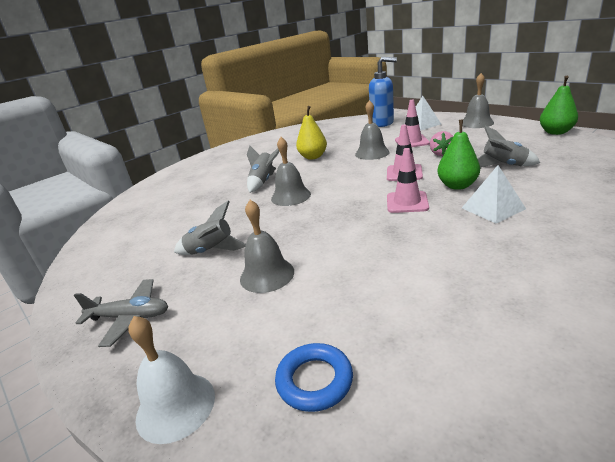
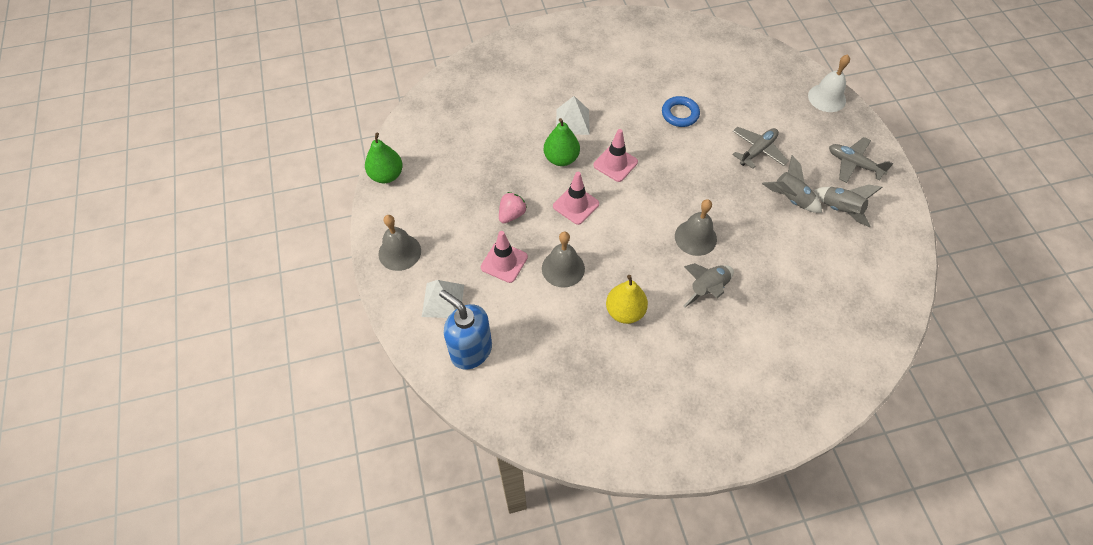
camera: 155 degrees left, 30 degrees up
(267, 275) = (757, 151): grey bell -> grey plane
(314, 380) = (761, 78): blue ring -> blue ring (680, 114)
(503, 166) = (499, 159): grey rocket -> grey rocket (840, 210)

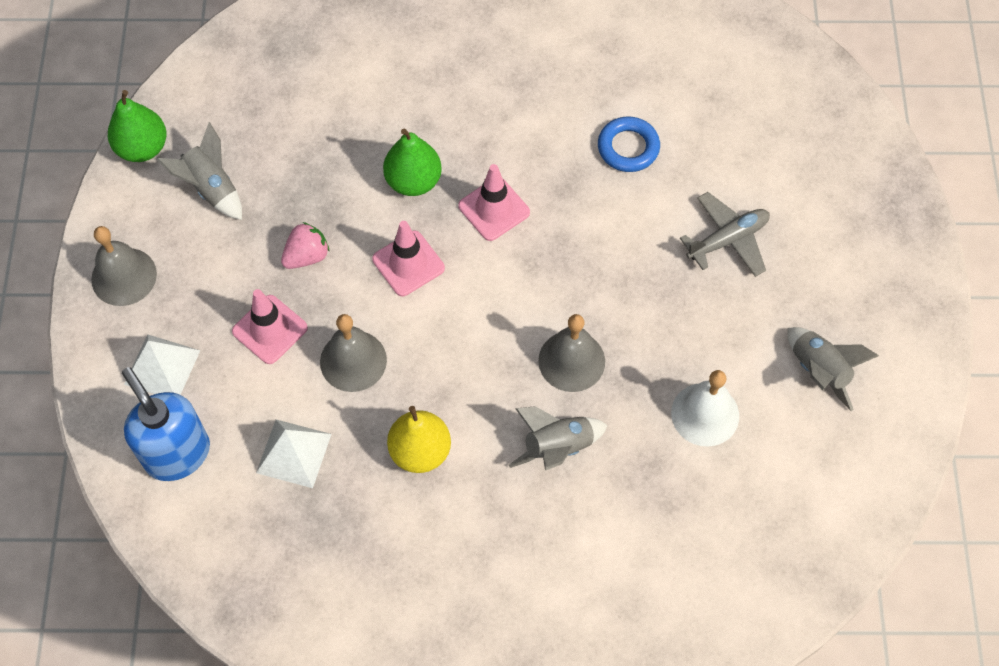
camera: 15 degrees right, 5 degrees up
(572, 121) = (453, 122): white pyramid -> white pyramid (293, 453)
(790, 199) = (746, 333): grey rocket -> grey rocket (211, 188)
(827, 98) = (881, 173): white bell -> white bell (705, 414)
(854, 164) = (875, 299): grey plane -> none

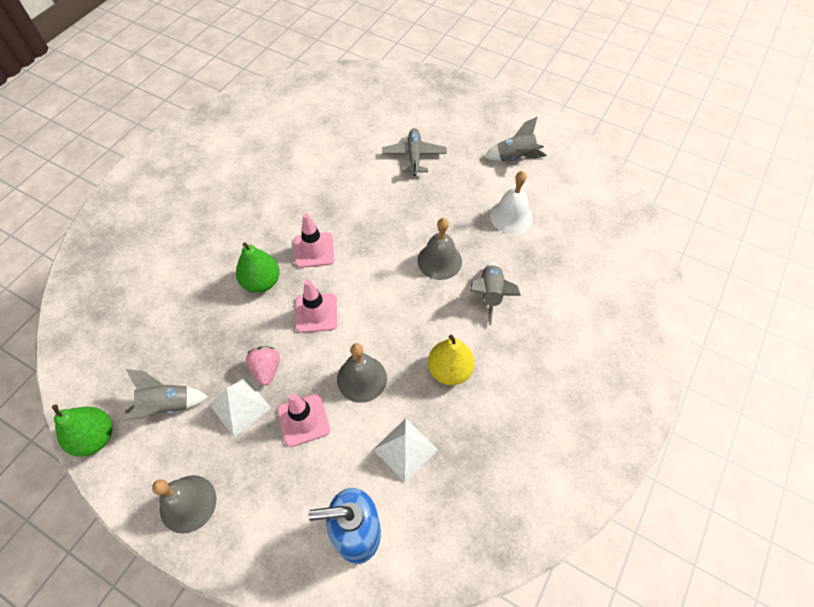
camera: 60 degrees left, 5 degrees down
(162, 367) = (281, 510): white pyramid -> white pyramid (240, 406)
(628, 147) = (325, 169): blue ring -> none

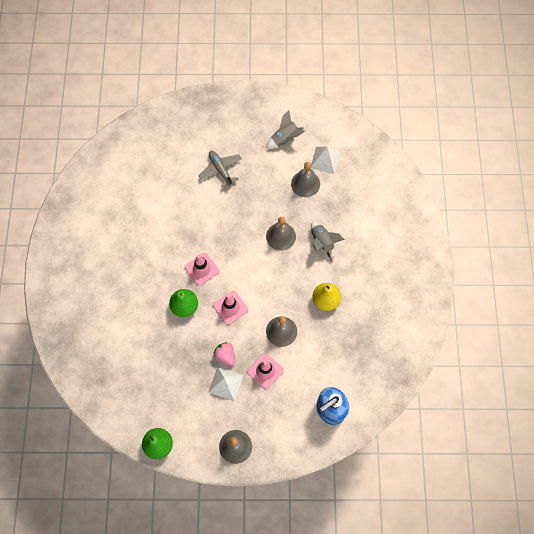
camera: 30 degrees left, 10 degrees up
(167, 405) = (185, 406): grey rocket -> none
(405, 449) = (328, 356): white pyramid -> white pyramid (325, 160)
(511, 216) = (305, 184): white bell -> grey bell

